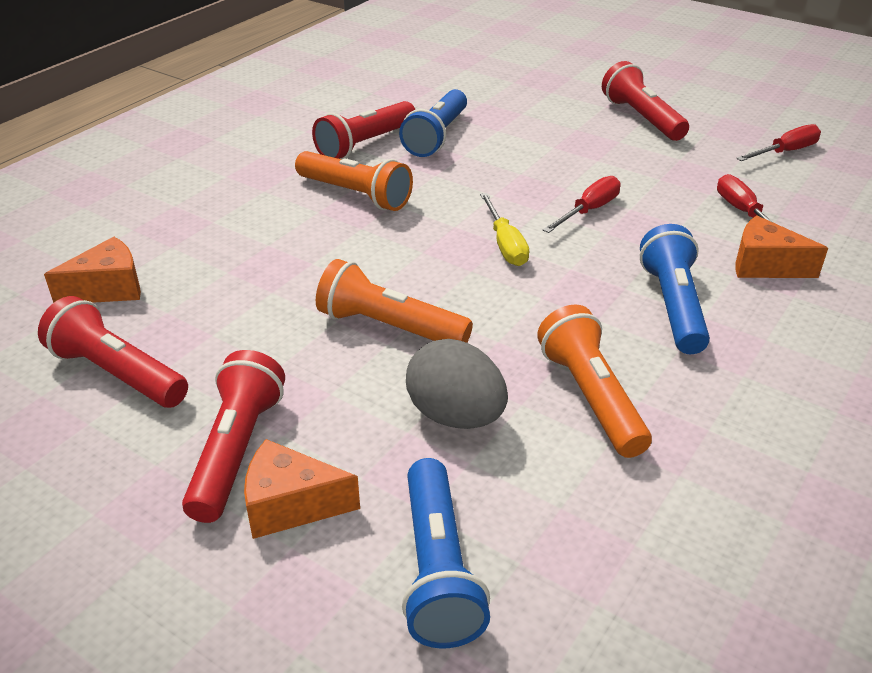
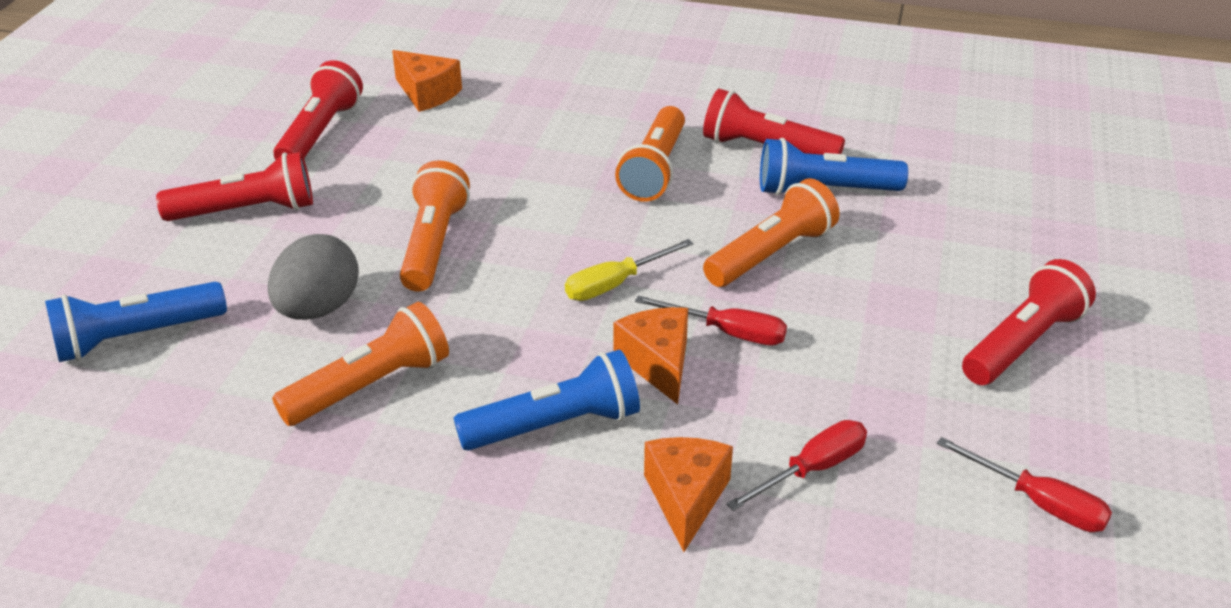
camera: 70 degrees right, 0 degrees up
(291, 505) = (192, 252): orange cheese -> orange cheese (658, 363)
(503, 173) = (771, 254): none -> orange flashlight

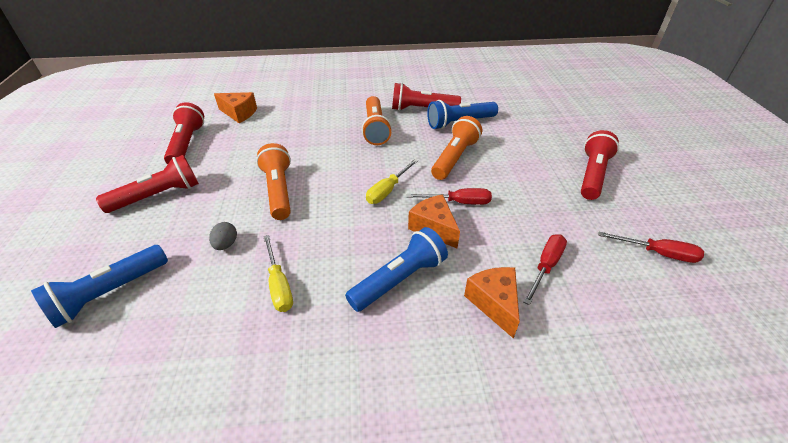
camera: 20 degrees left, 5 degrees up
(318, 309) = (226, 244): grey egg -> grey egg, size x0.51
(370, 386) = (279, 285): orange flashlight -> yellow screwdriver

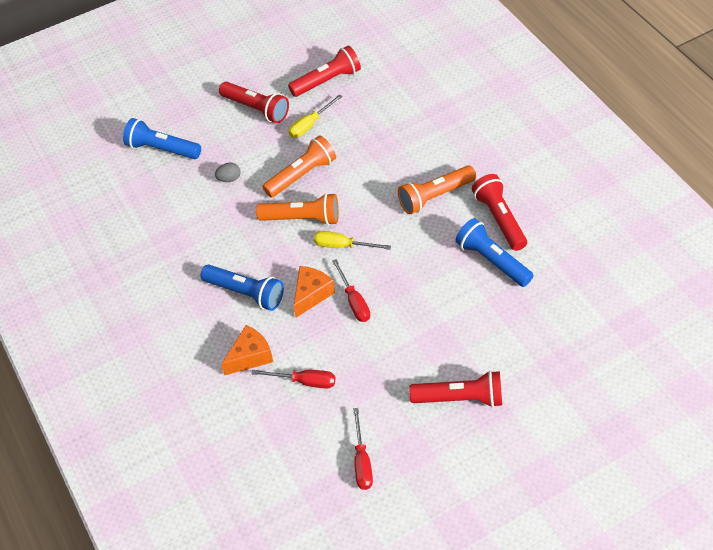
camera: 70 degrees right, 10 degrees up
(239, 113) = (395, 84): orange cheese -> none
(279, 285) = (208, 228): yellow screwdriver -> yellow screwdriver (310, 125)
(454, 158) = (422, 277): orange flashlight -> orange flashlight (302, 218)

